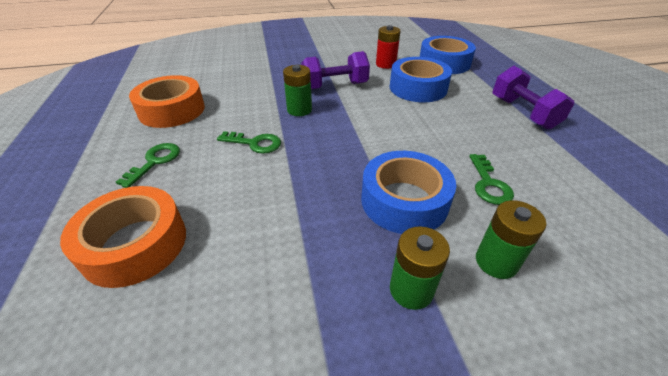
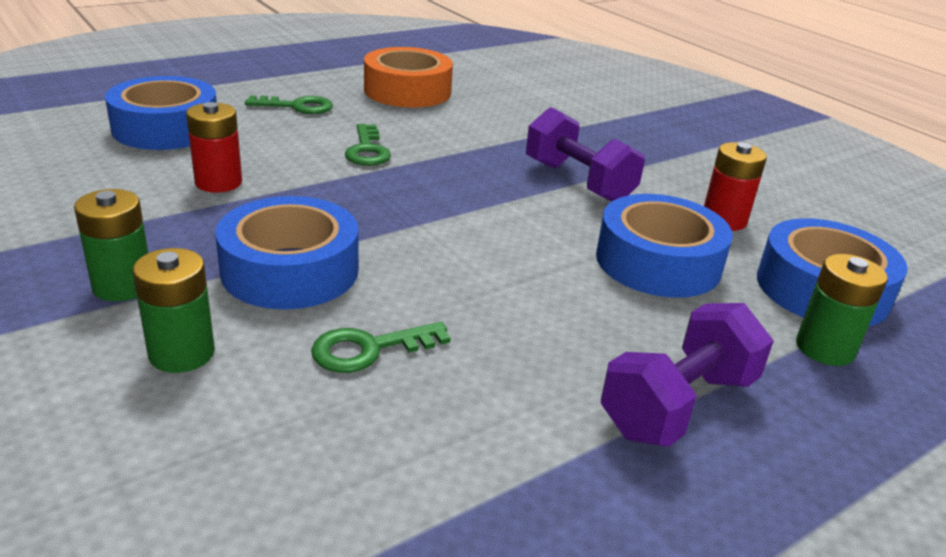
camera: 65 degrees right, 10 degrees down
(135, 244) = (166, 128): orange tape -> blue tape
(266, 220) = (218, 182): none -> red battery
(299, 110) = (475, 165): green battery -> green battery (824, 348)

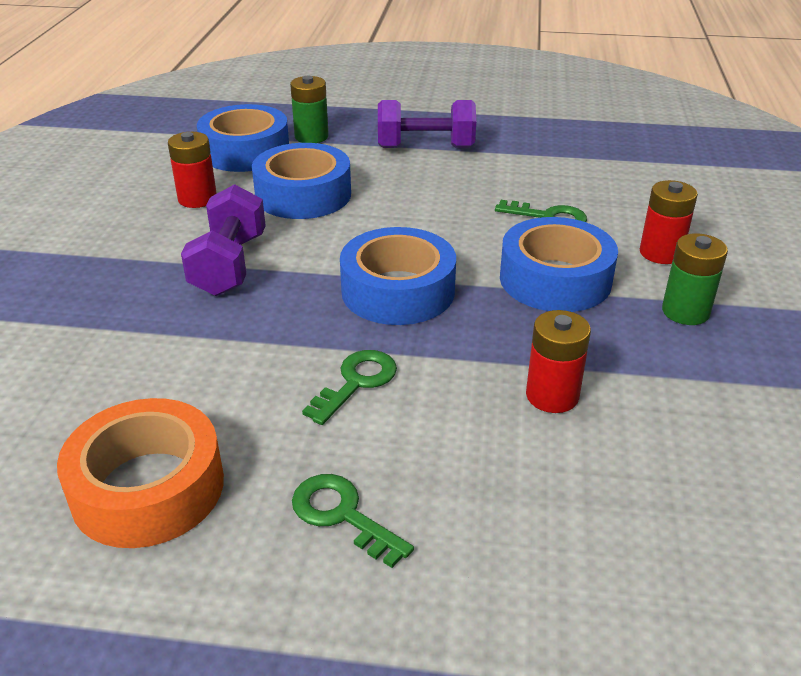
camera: 135 degrees left, 5 degrees up
(166, 128) = (559, 536): blue tape -> blue tape (398, 291)
(182, 353) = (660, 253): green battery -> red battery

